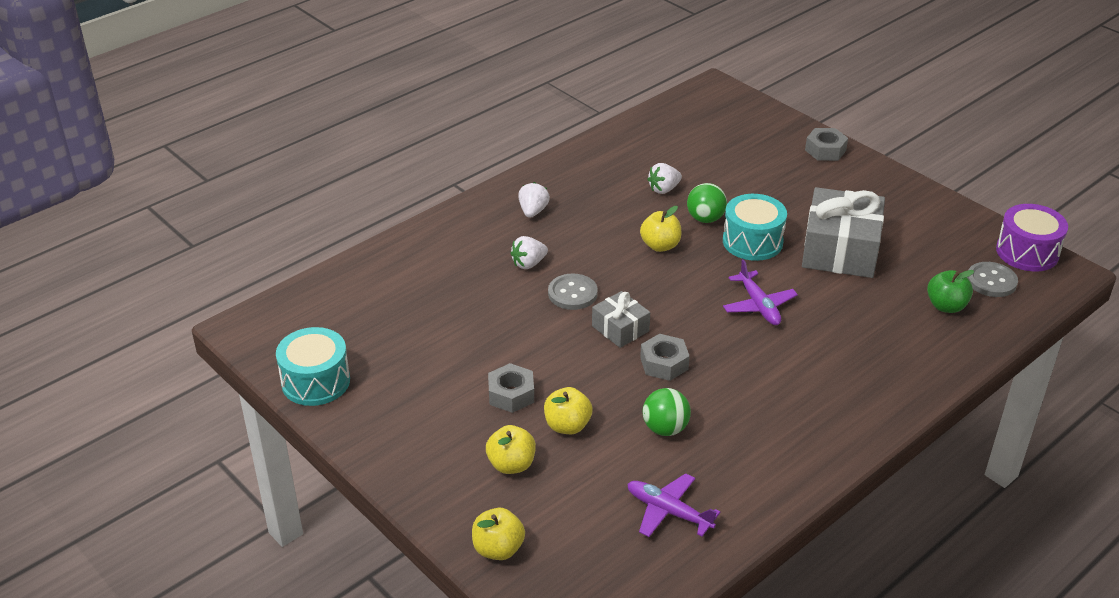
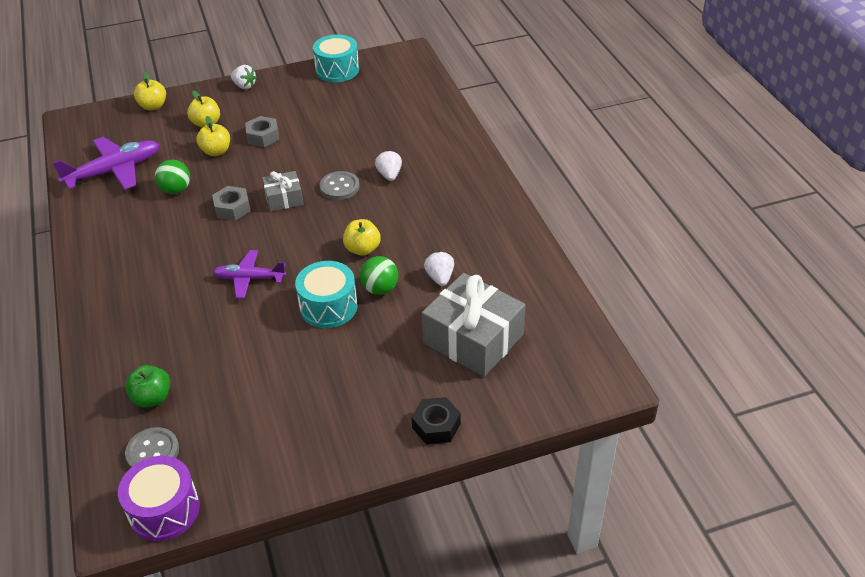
camera: 115 degrees right, 5 degrees up
(533, 211) = (455, 193): white strawberry -> white strawberry (244, 86)
(668, 511) = (114, 171): purple plane -> purple plane, size x1.58
(825, 150) = (436, 425): grey nut -> black nut
(840, 250) = (276, 361): grey gift -> grey gift (473, 339)

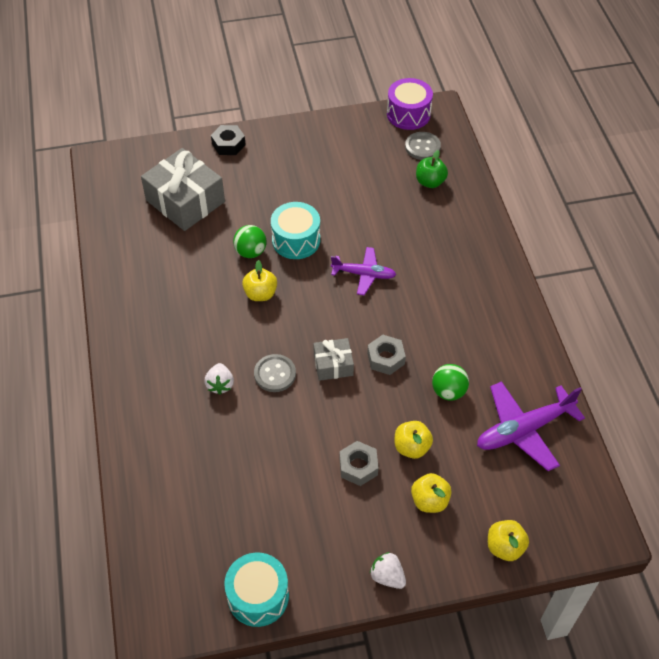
camera: 175 degrees left, 10 degrees up
(440, 277) = (197, 257): white strawberry -> none

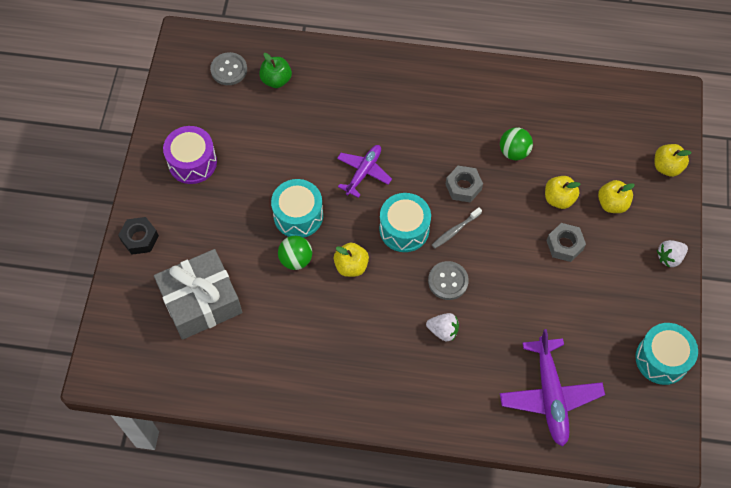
camera: 70 degrees left, 10 degrees up
(316, 323) = (404, 229): none -> turquoise drum
(333, 365) = (455, 230): grey gift -> grey toothbrush
(408, 114) = (179, 65): purple drum -> purple drum (192, 162)
(523, 430) = (568, 113): purple plane -> purple plane (550, 395)

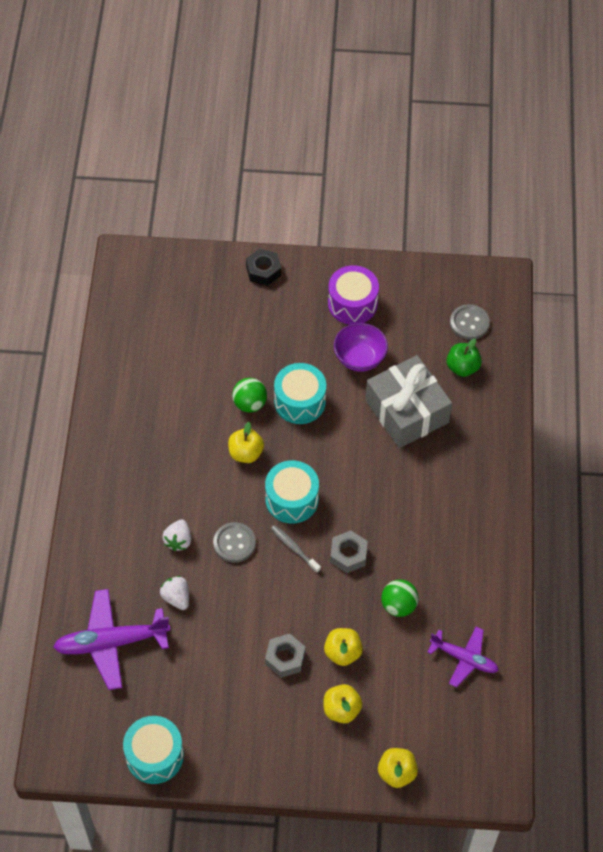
camera: 85 degrees right, 5 degrees down
(201, 301) = (200, 328): grey gift -> grey gift (406, 411)
(255, 161) = (359, 358): none -> purple bowl
(363, 172) = (357, 458): purple plane -> purple plane (464, 658)
(669, 257) = (277, 770): white strawberry -> white strawberry (176, 597)

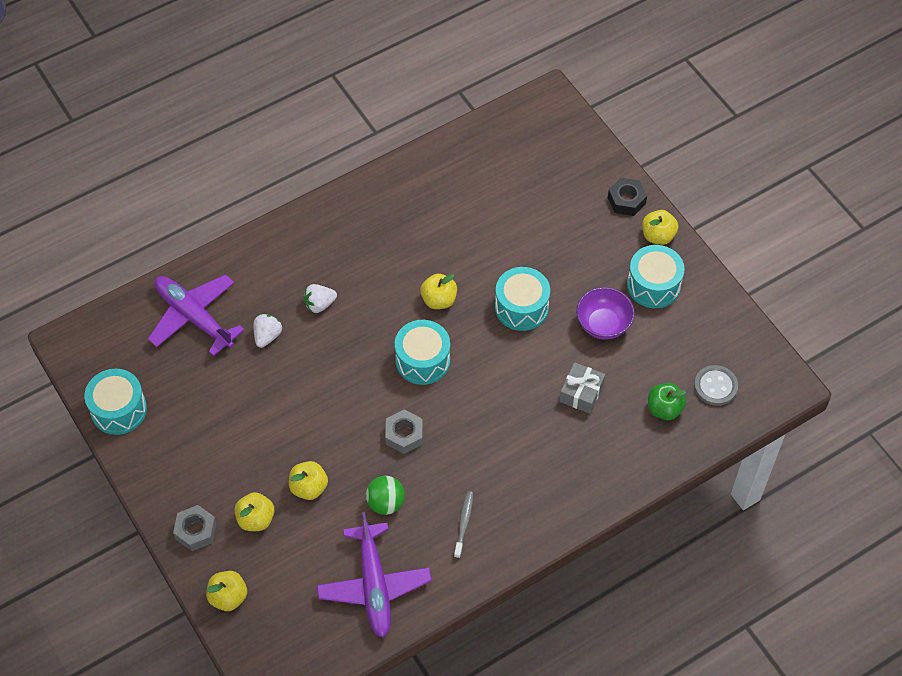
camera: 55 degrees right, 0 degrees up
(234, 543) = (348, 345): grey button -> none
(250, 404) = (488, 273): green ball -> none
(285, 658) = (271, 448): grey nut -> grey nut (195, 531)
(294, 548) = (378, 391): grey toothbrush -> grey toothbrush (464, 523)
(312, 272) = (658, 236): none -> yellow apple
(352, 304) = (653, 285): purple drum -> turquoise drum
(406, 411) = (581, 393): grey gift -> grey gift, size x0.53
(464, 658) = (374, 585): purple plane -> purple plane, size x1.58

